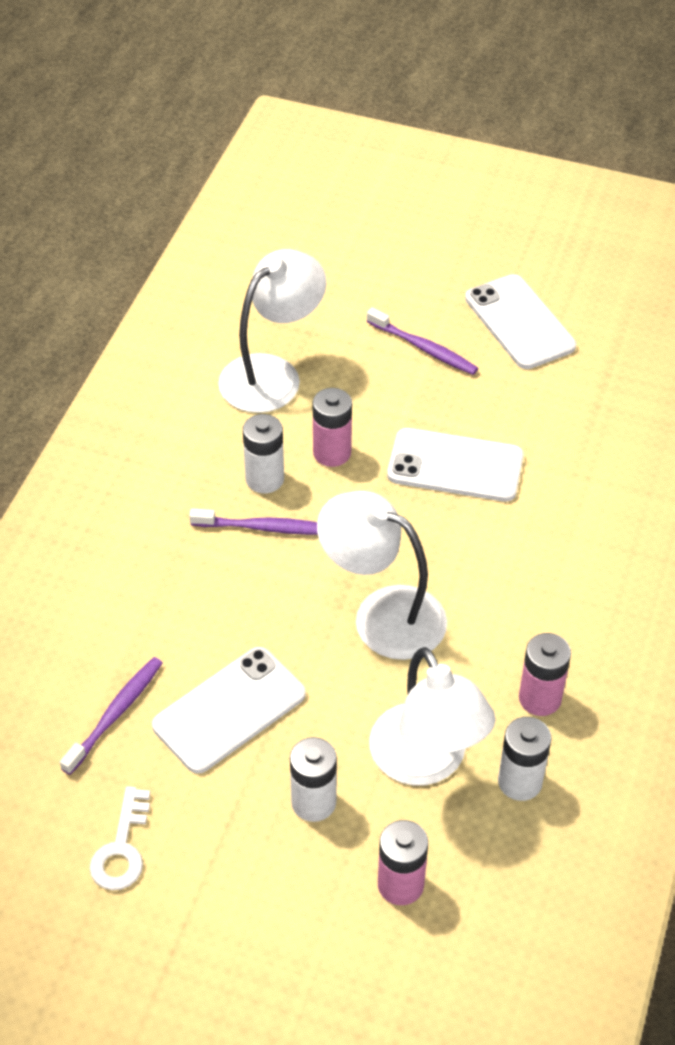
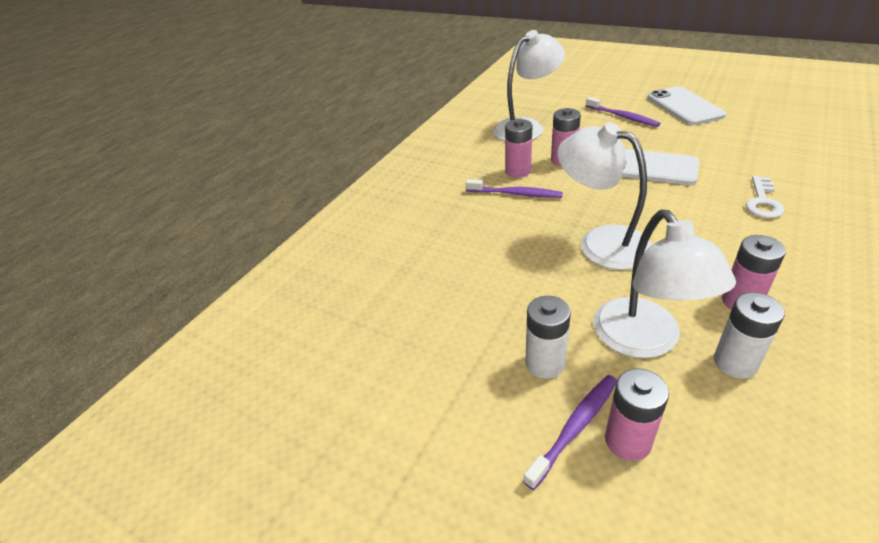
camera: 15 degrees right, 10 degrees down
(115, 714) = (394, 291): purple toothbrush -> purple toothbrush (574, 428)
(122, 848) = (378, 384): white key -> white key (762, 202)
(229, 710) = (480, 294): white phone -> none
(264, 479) = (518, 171): white battery -> pink battery

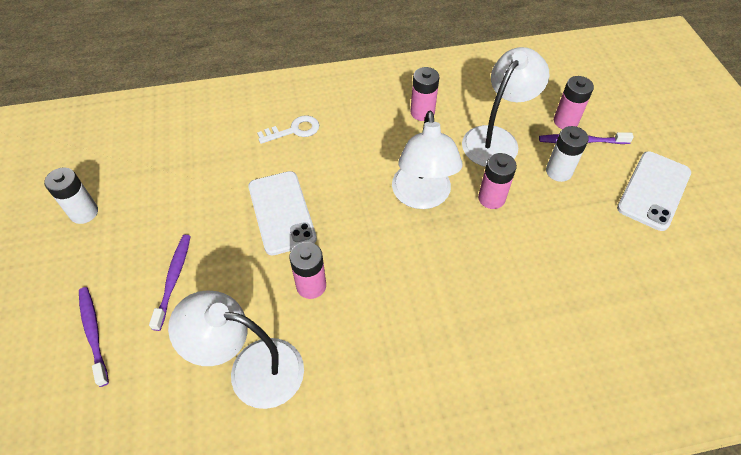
camera: 135 degrees left, 15 degrees up
(515, 194) = (403, 291): purple toothbrush -> purple toothbrush (93, 334)
(518, 171) = (361, 314): pink battery -> pink battery (491, 198)
(684, 106) = (119, 234): white phone -> white phone (653, 190)
(735, 362) = (475, 102): white battery -> white battery (84, 212)

